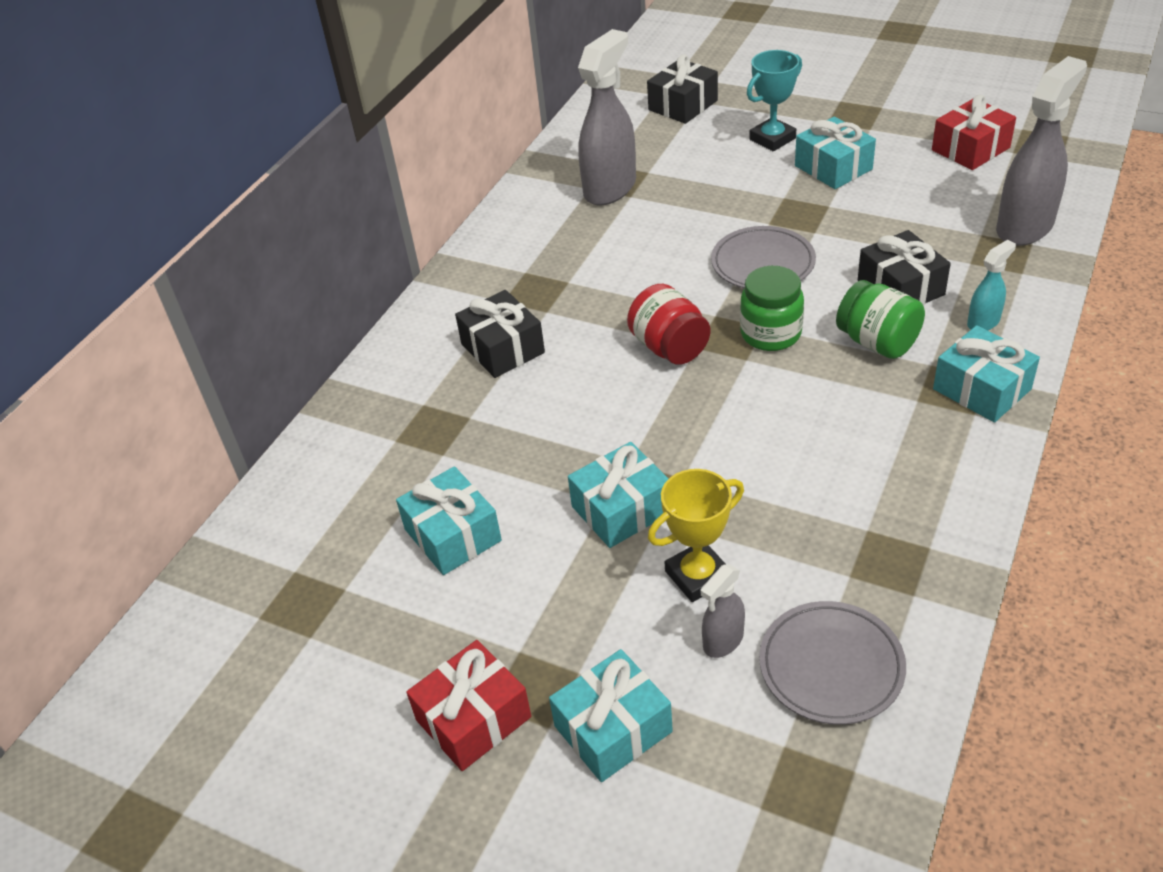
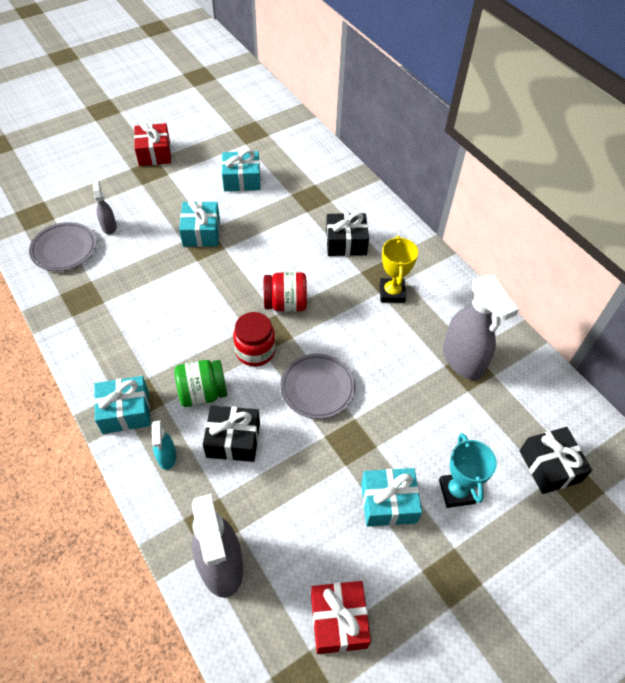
camera: 115 degrees right, 10 degrees up
(613, 729) = (111, 182): turquoise gift -> none
(698, 576) = (144, 236): yellow trophy -> yellow trophy (392, 293)
(770, 334) = (255, 351): green jar -> red jar

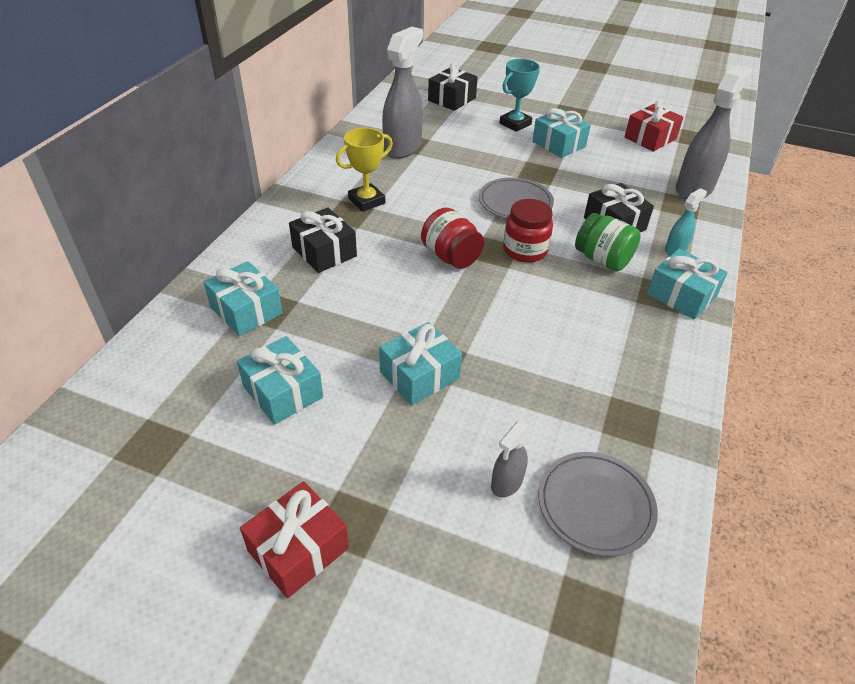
camera: 125 degrees left, 10 degrees down
(317, 189) = (246, 310): none -> turquoise gift

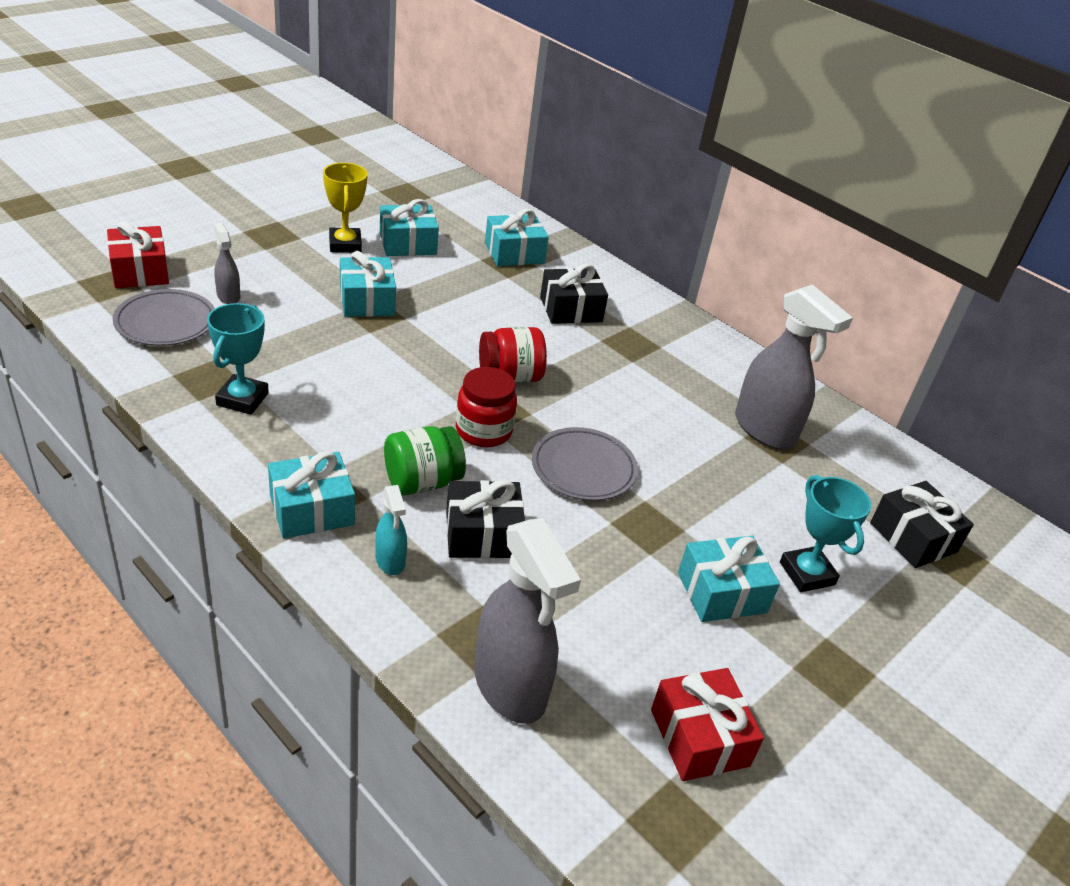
camera: 110 degrees right, 5 degrees down
(298, 549) = (274, 215): red gift -> red gift (140, 271)
(366, 201) = (649, 361): yellow trophy -> yellow trophy (345, 244)
(629, 384) = (242, 399): none -> turquoise trophy

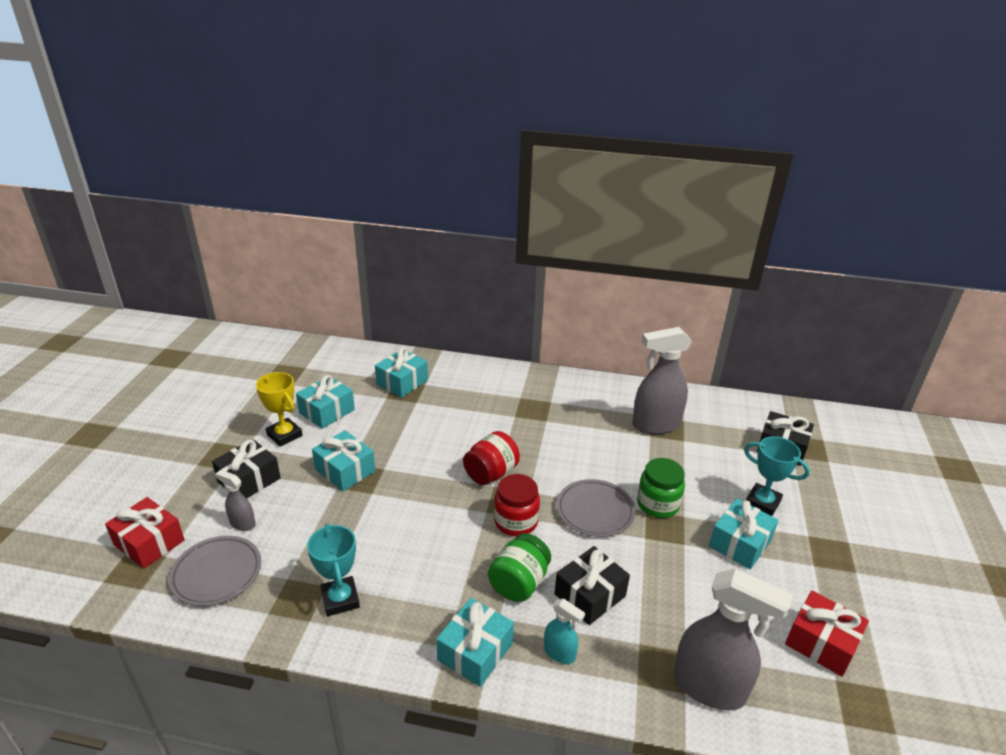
camera: 30 degrees left, 5 degrees down
(571, 309) = (476, 404): black gift -> black gift (249, 480)
(666, 502) = (657, 504): none -> green jar
(765, 430) = (655, 425): grey spray bottle -> grey spray bottle turned 150 degrees clockwise

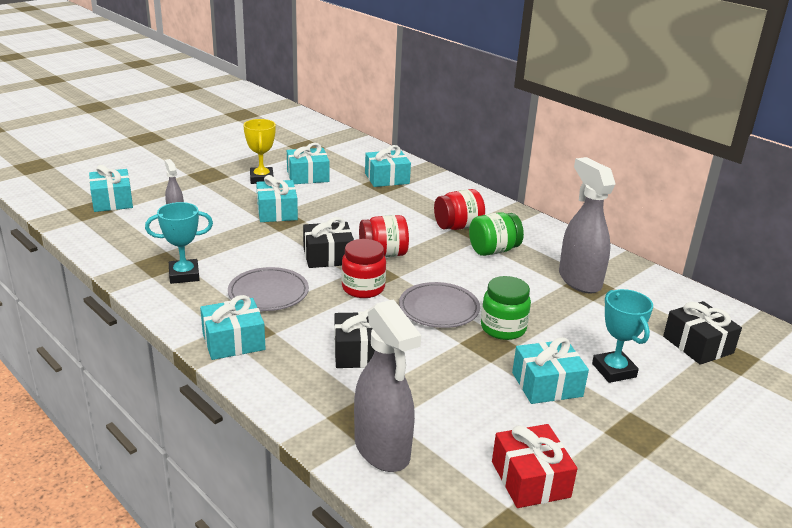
camera: 35 degrees right, 5 degrees down
(149, 542) = (112, 201): red gift -> turquoise gift
(217, 573) = (130, 231): grey plate -> grey plate (268, 293)
(249, 480) = (208, 193): black gift -> black gift (328, 256)
(340, 599) = (184, 275): turquoise trophy -> turquoise trophy turned 60 degrees clockwise
(517, 411) = (458, 227): none -> red jar
(519, 583) = (316, 321): green jar -> green jar (493, 250)
(559, 653) = (291, 371): turquoise spray bottle -> none
(655, 425) = (579, 280): grey spray bottle -> grey spray bottle turned 45 degrees clockwise

